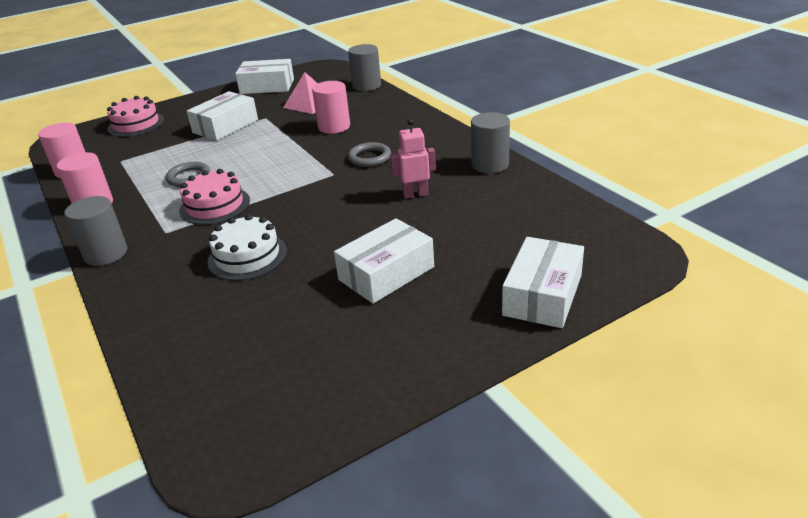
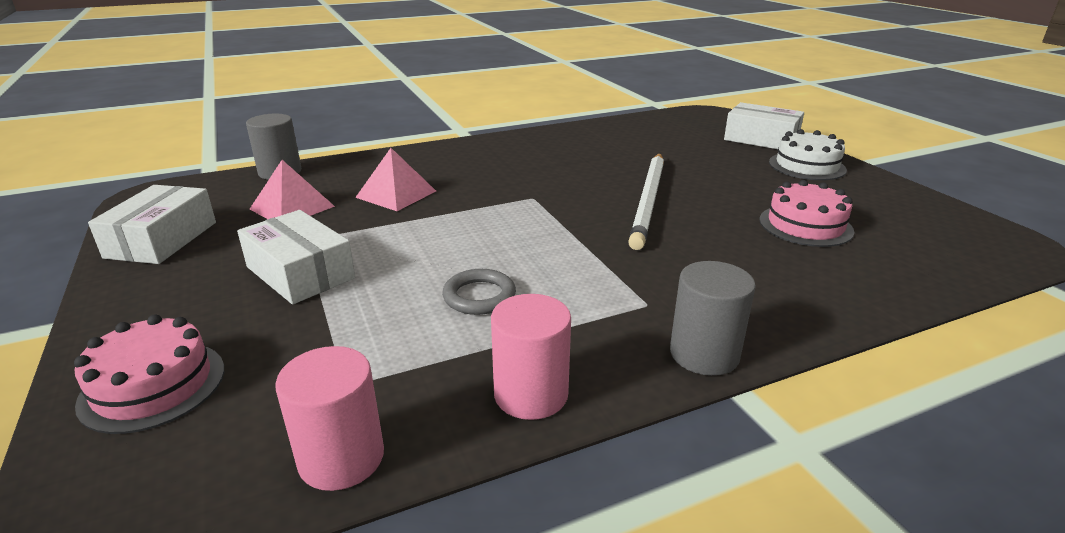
camera: 85 degrees left, 5 degrees down
(215, 205) = (582, 270): pink cake -> pink cake (805, 225)
(247, 256) = (711, 244): white cake -> white cake (807, 166)
(331, 224) = (648, 201): none -> white pencil
(334, 127) = (396, 194): pink cylinder -> pink pyramid
(369, 158) = (504, 179): grey ring -> none
(386, 273) = (738, 182): white box -> none
(415, 194) = (599, 164): pink robot -> none
(490, 165) = (555, 135): grey cylinder -> none

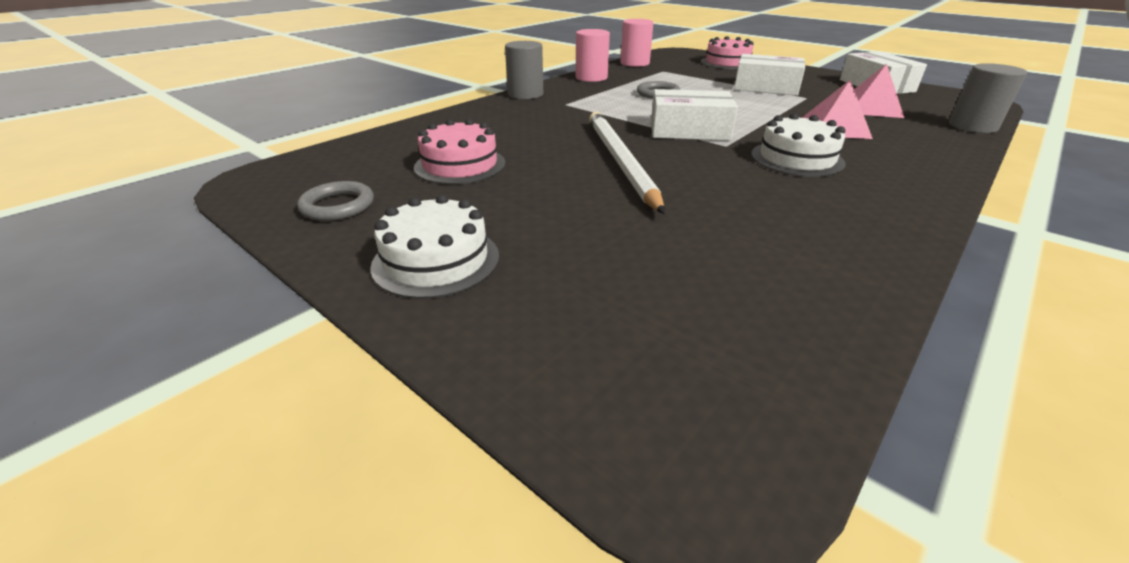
camera: 155 degrees right, 5 degrees up
(499, 176) = (796, 159): none -> white cake
(761, 139) = (519, 334): white box -> white box (689, 130)
(901, 207) = (338, 206): none -> grey ring

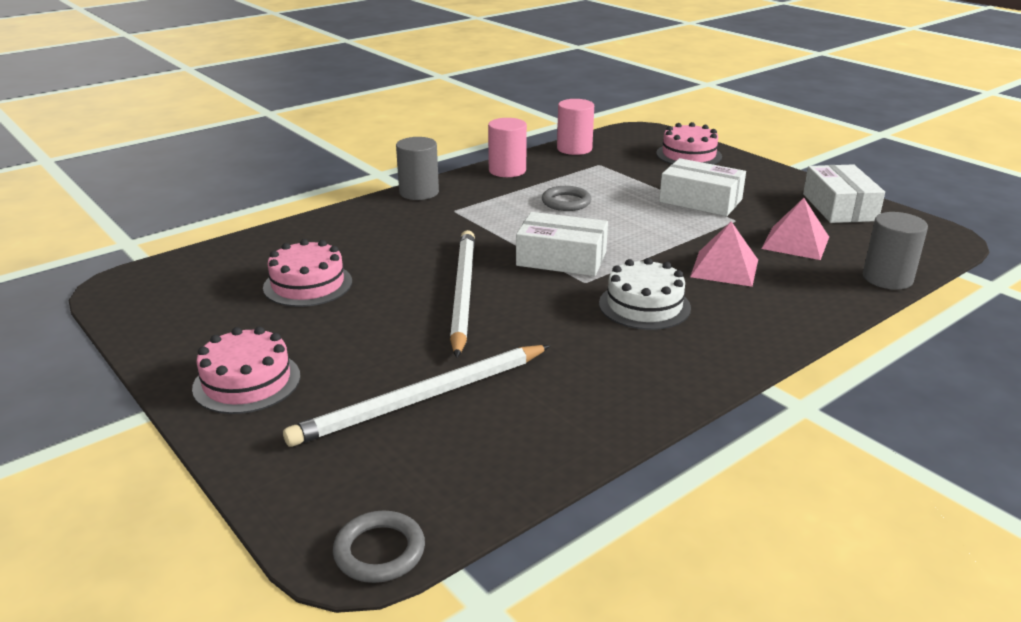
camera: 10 degrees right, 5 degrees down
(338, 206) = (185, 320): grey ring -> grey ring (379, 551)
(436, 260) = (247, 382): white cake -> pink cake
(650, 259) = (422, 399): none -> white pencil

